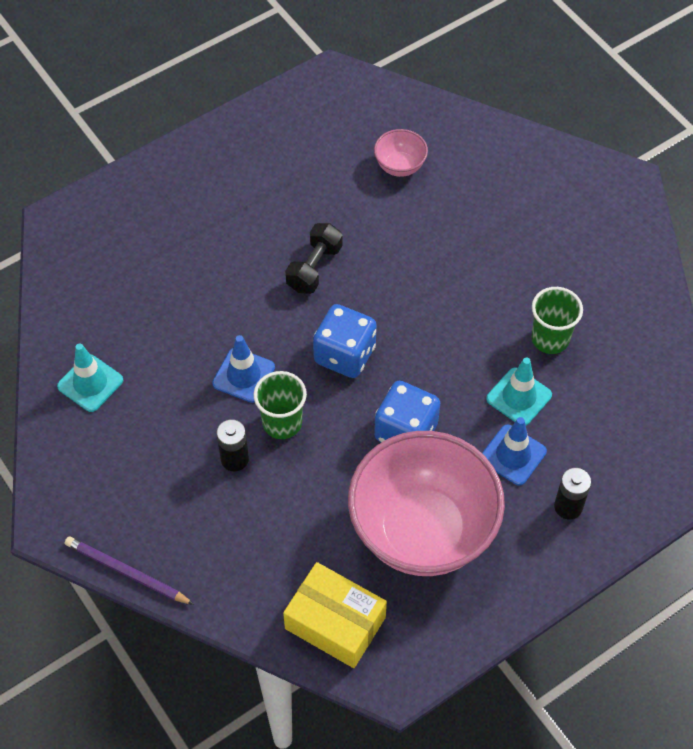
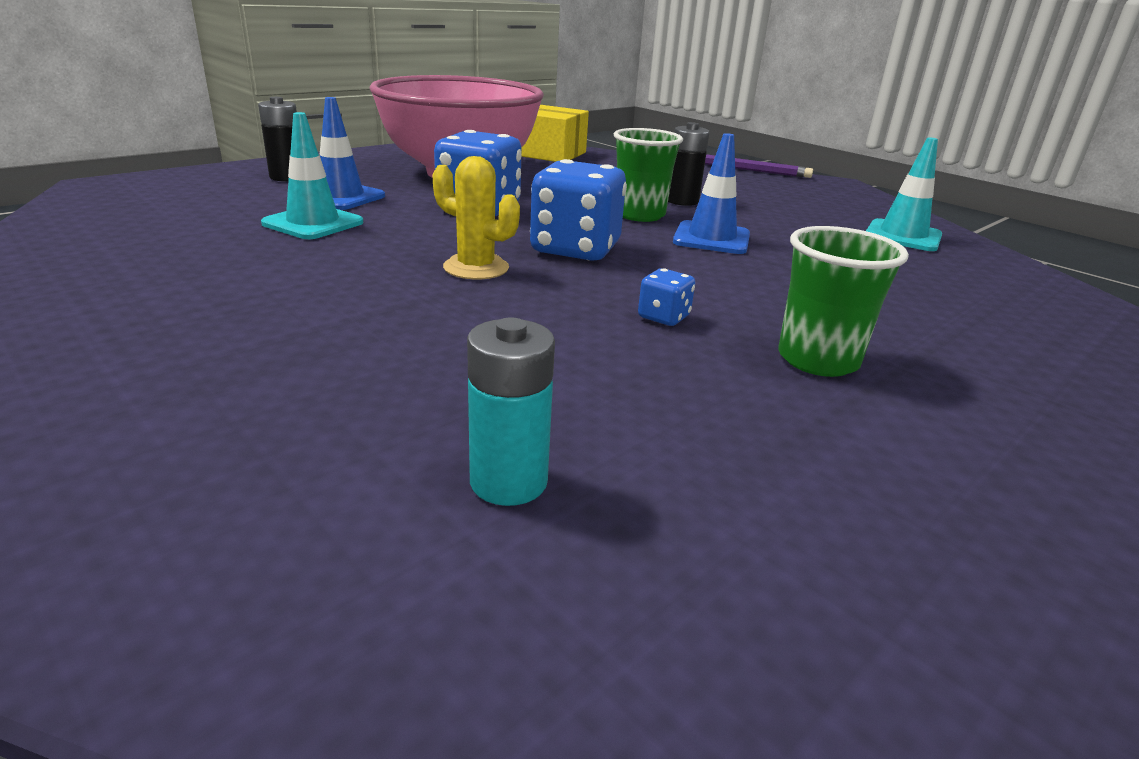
camera: 170 degrees right, 30 degrees down
(314, 268) = (663, 317): black dumbbell -> blue dice
(400, 166) = (508, 481): pink bowl -> turquoise battery
(409, 326) = (476, 268): none -> yellow cactus
(550, 339) = (230, 258): green cup -> green cup (818, 360)

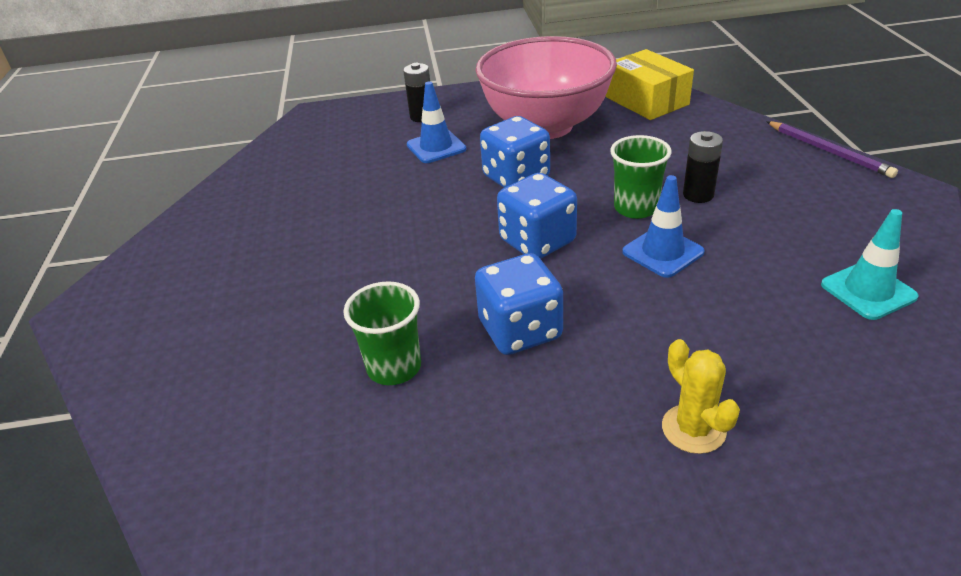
camera: 40 degrees right, 10 degrees up
(313, 223) = (396, 176): turquoise traffic cone -> none
(476, 268) = (451, 247): yellow cactus -> yellow cactus (693, 429)
(508, 481) = (310, 422): turquoise battery -> none
(663, 317) = (520, 330): blue dice -> blue dice, size x2.22
(818, 360) = (577, 405): green cup -> green cup (394, 367)

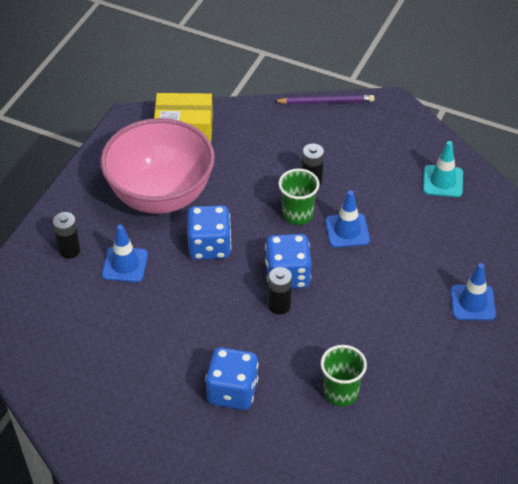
camera: 60 degrees left, 10 degrees up
(486, 256) = (279, 305): none -> black battery
(520, 330) = (357, 326): blue dice -> blue dice (232, 391)
(693, 429) = (472, 303): yellow cactus -> blue traffic cone

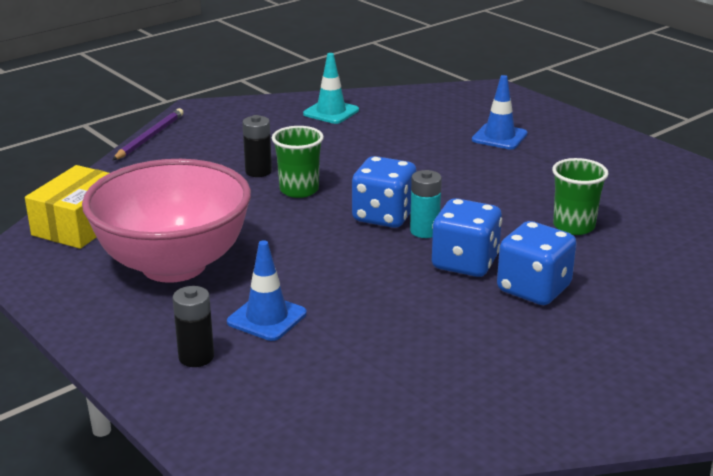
camera: 65 degrees left, 20 degrees down
(209, 246) = (294, 252): blue dice -> blue dice (465, 263)
(279, 305) = (424, 231): black battery -> turquoise battery
(347, 231) = (350, 170): blue traffic cone -> none

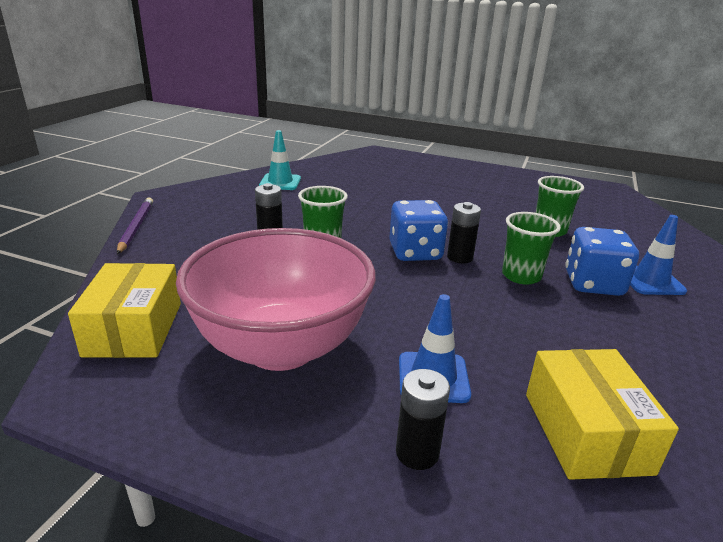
camera: 30 degrees left, 0 degrees up
(339, 386) = (586, 432): none -> yellow box
(424, 231) = (459, 257): turquoise battery -> black battery
(465, 263) = (521, 276): blue dice -> green cup
(499, 137) = (421, 180): blue traffic cone -> blue traffic cone (650, 281)

